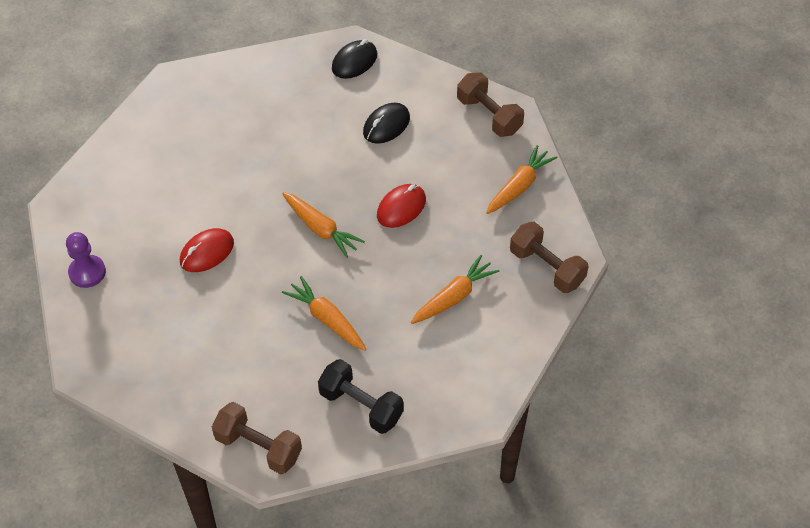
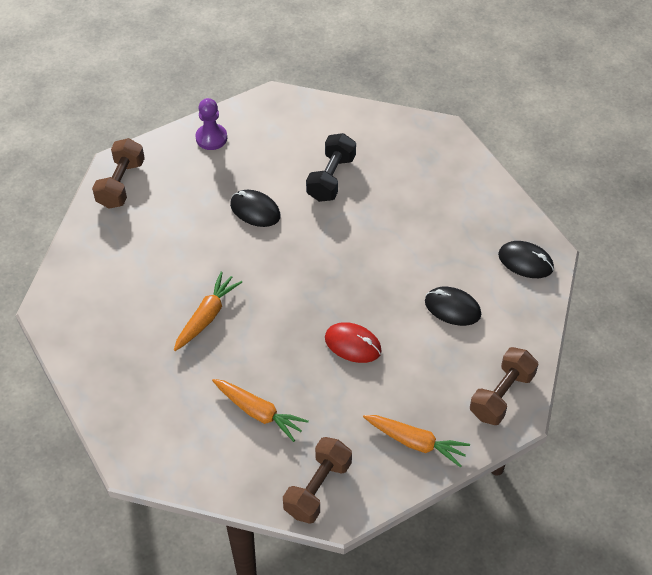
camera: 75 degrees right, 0 degrees up
(207, 252) = (255, 210): red mouse -> black mouse
(258, 447) = (65, 300): brown dumbbell -> brown dumbbell (121, 184)
(321, 229) = (306, 286): orange carrot -> none
(361, 406) = (121, 365): black dumbbell -> black dumbbell (331, 178)

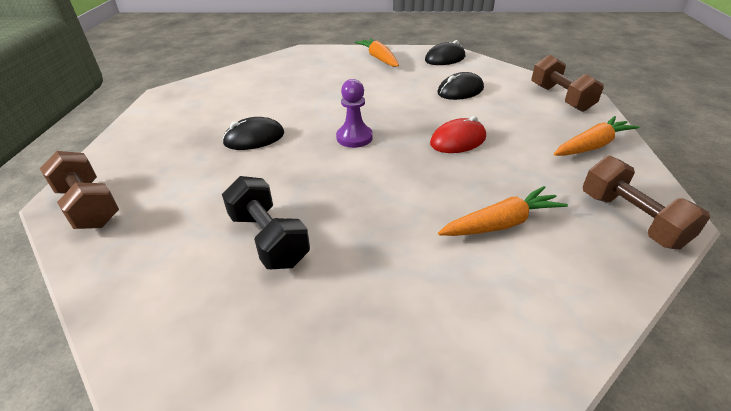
camera: 55 degrees left, 15 degrees down
(207, 316) = (338, 212): orange carrot -> orange carrot (379, 58)
(211, 138) = (143, 132): purple pawn -> purple pawn (354, 137)
(331, 178) = (277, 96): black dumbbell -> black dumbbell (268, 239)

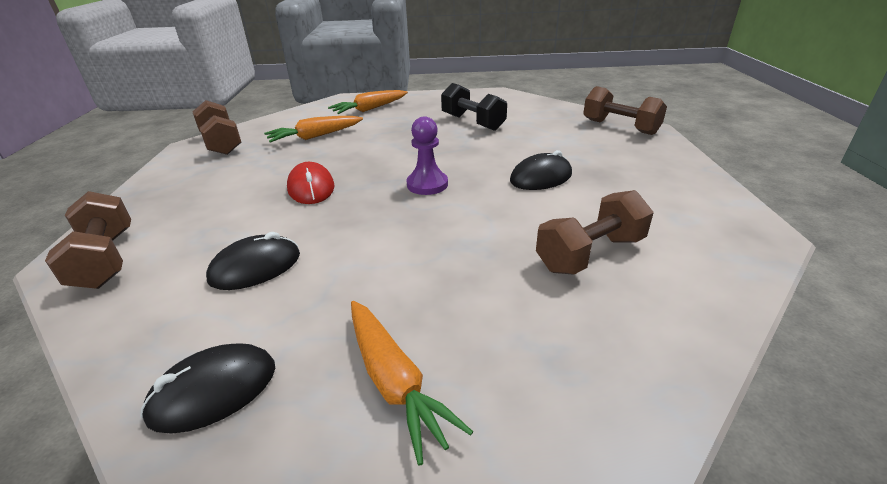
camera: 175 degrees right, 5 degrees down
(270, 89) = (590, 254): none -> brown dumbbell
(458, 140) = (311, 188): red mouse -> red mouse turned 75 degrees counterclockwise
(592, 146) = (170, 190): orange carrot -> orange carrot (369, 109)

